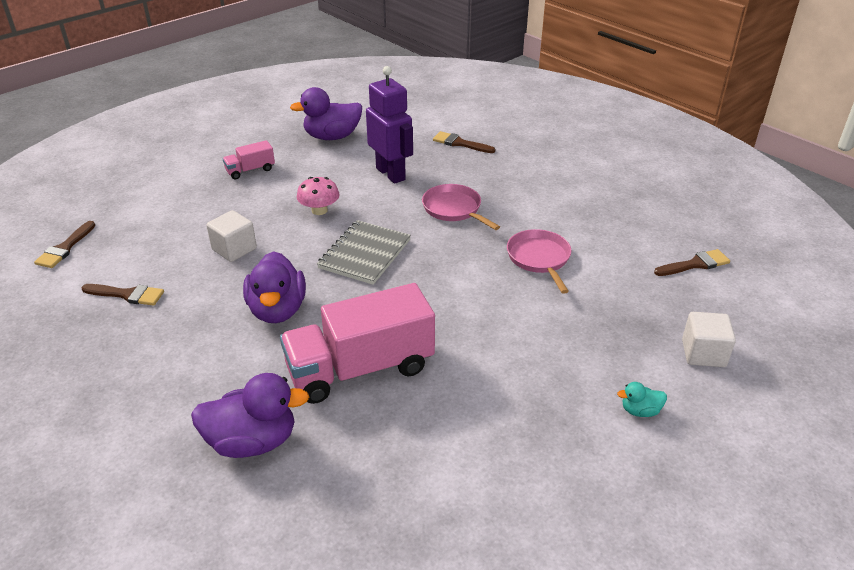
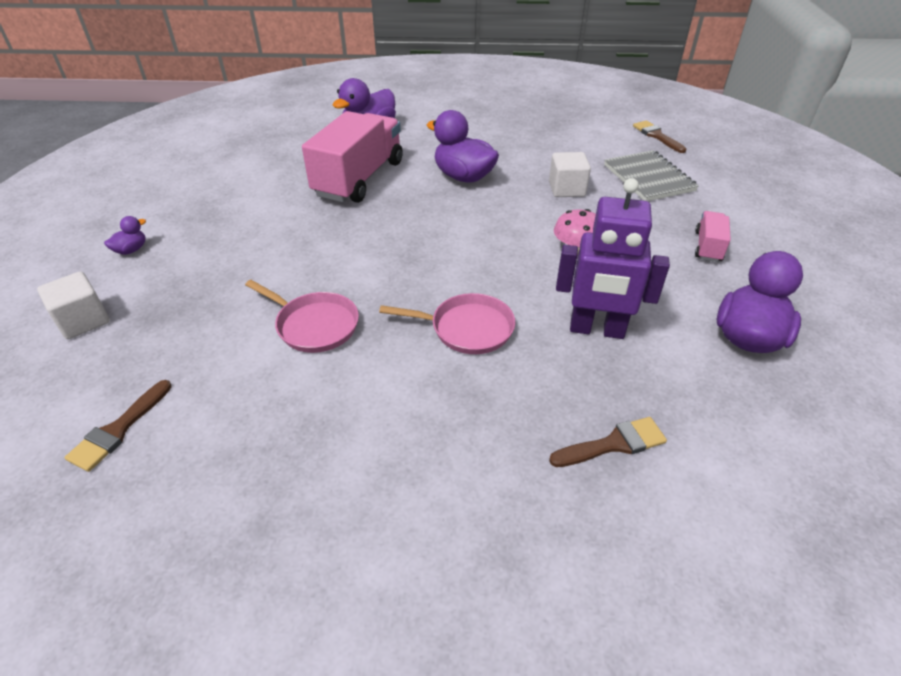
camera: 135 degrees right, 5 degrees up
(127, 295) = (563, 139): brown brush -> none
(365, 254) = (473, 238): grey notebook -> grey notebook (648, 178)
(640, 411) = (131, 250): turquoise duck -> purple duck

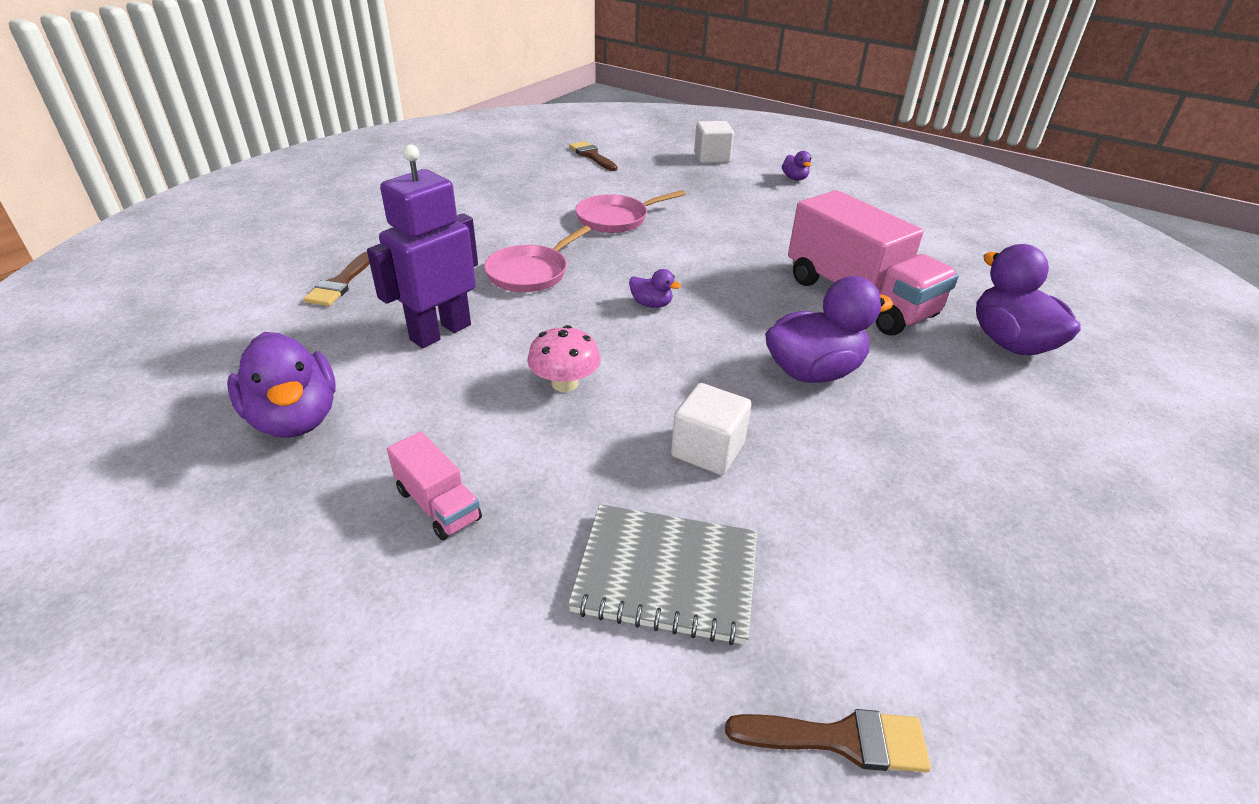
camera: 120 degrees right, 5 degrees down
(451, 250) = (651, 304): none -> purple duck

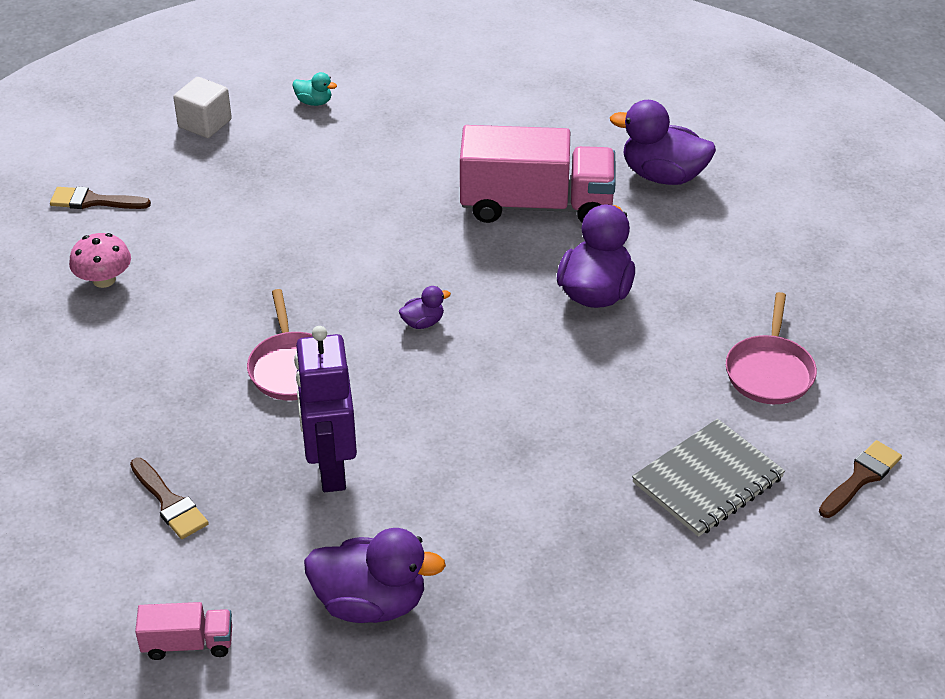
camera: 50 degrees left, 5 degrees up
(438, 504) = (550, 558): pink truck -> pink truck (188, 643)
(565, 383) = (478, 429): pink mushroom -> pink mushroom (104, 280)
(616, 219) = (254, 261): pink pan -> pink pan (769, 371)
(707, 450) = (622, 397): white cube -> none
(794, 178) = (314, 102): purple duck -> turquoise duck

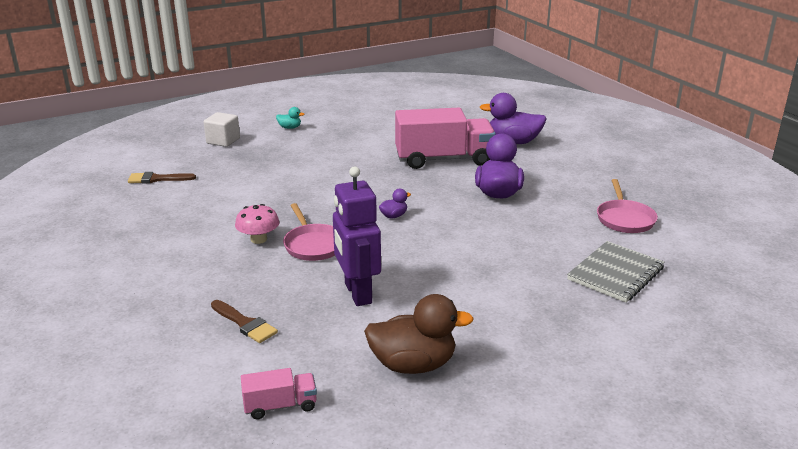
camera: 10 degrees left, 15 degrees down
(104, 280) = (171, 214): pink mushroom -> pink mushroom (258, 239)
(371, 603) = (413, 365): purple duck -> brown duck
(861, 477) = (712, 262): brown brush -> none

